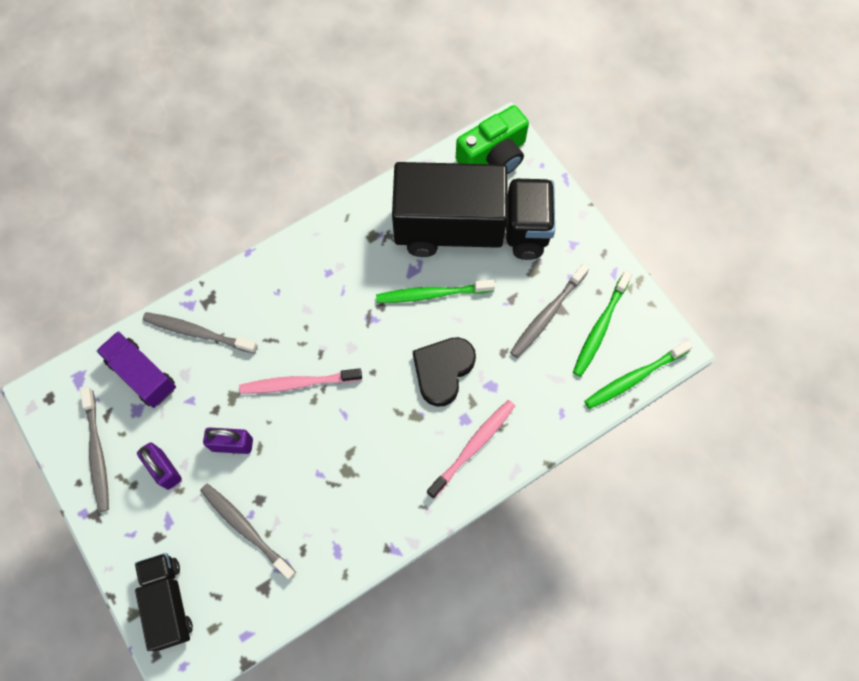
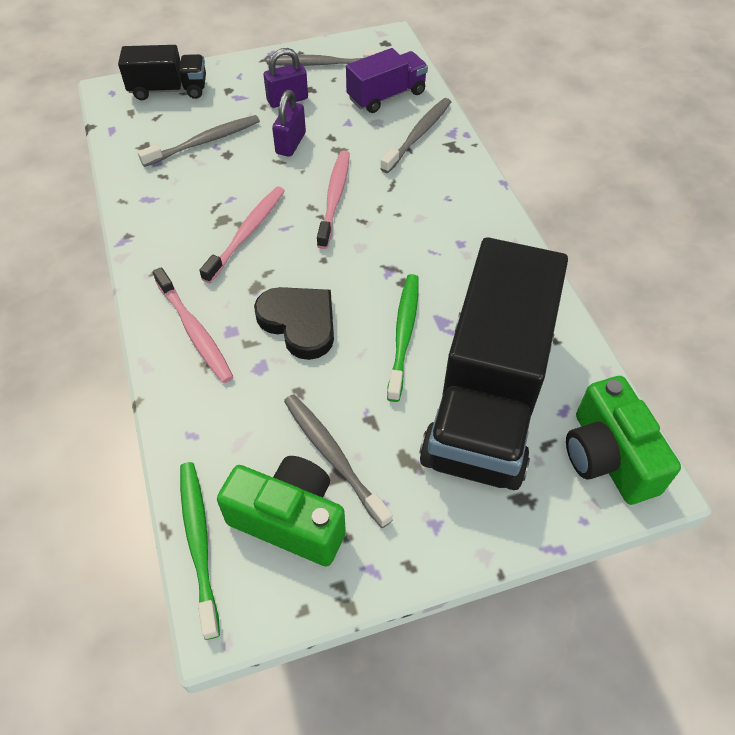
camera: 105 degrees right, 15 degrees down
(358, 443) = (247, 233): none -> pink toothbrush
(600, 328) = (290, 520): green toothbrush -> green camera

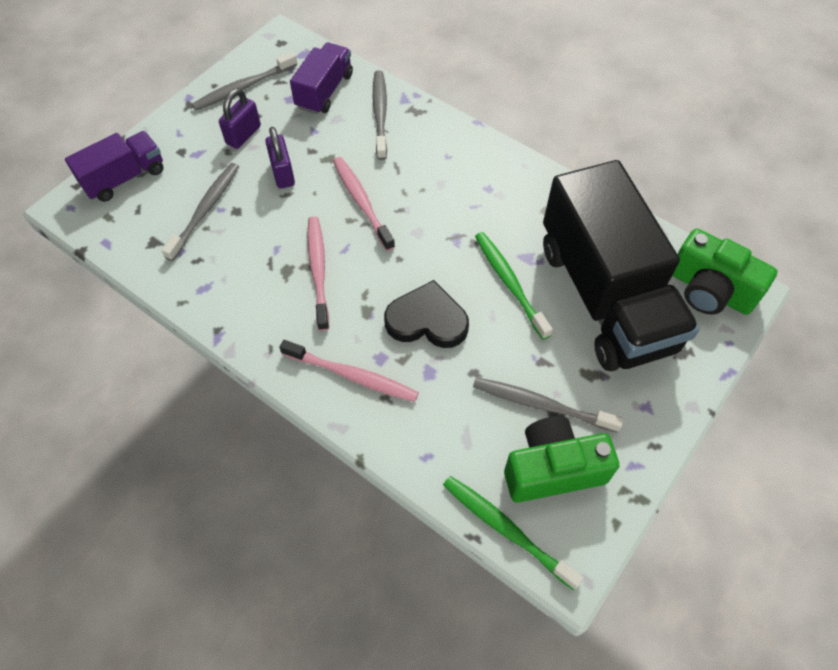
camera: 35 degrees left, 5 degrees up
(168, 90) = (124, 178): black truck -> purple truck

